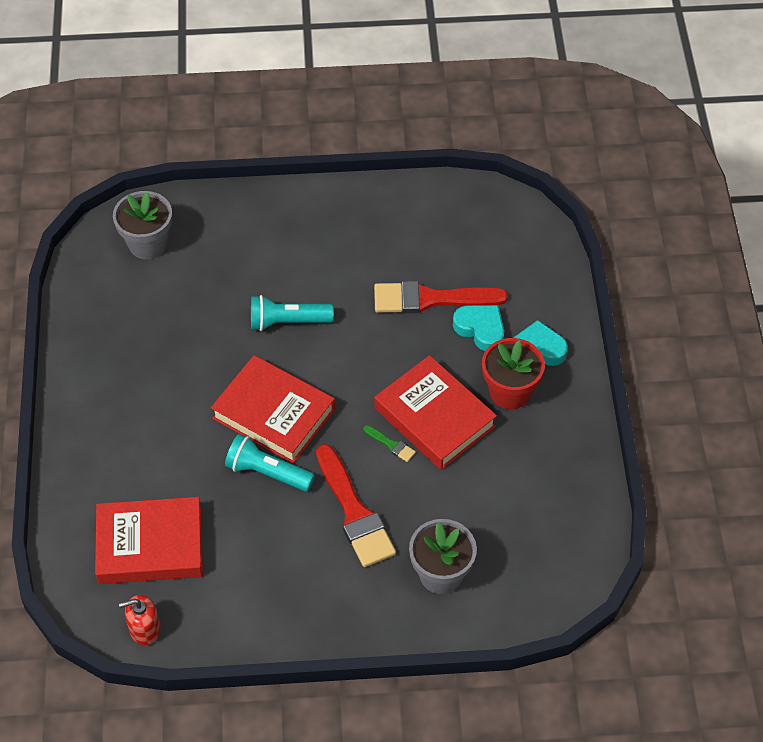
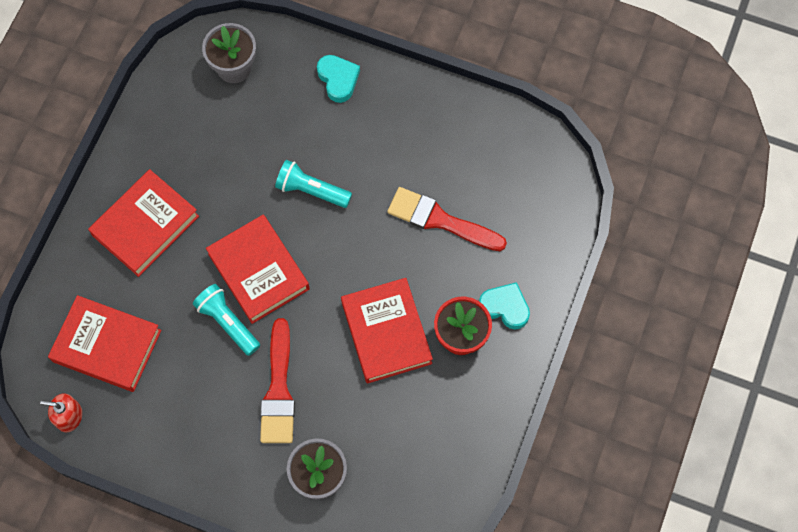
camera: 25 degrees right, 15 degrees up
(131, 418) = (145, 225): none -> red book
(391, 445) = (338, 342): green brush -> none
(480, 329) = (467, 267): turquoise heart -> turquoise heart (338, 79)

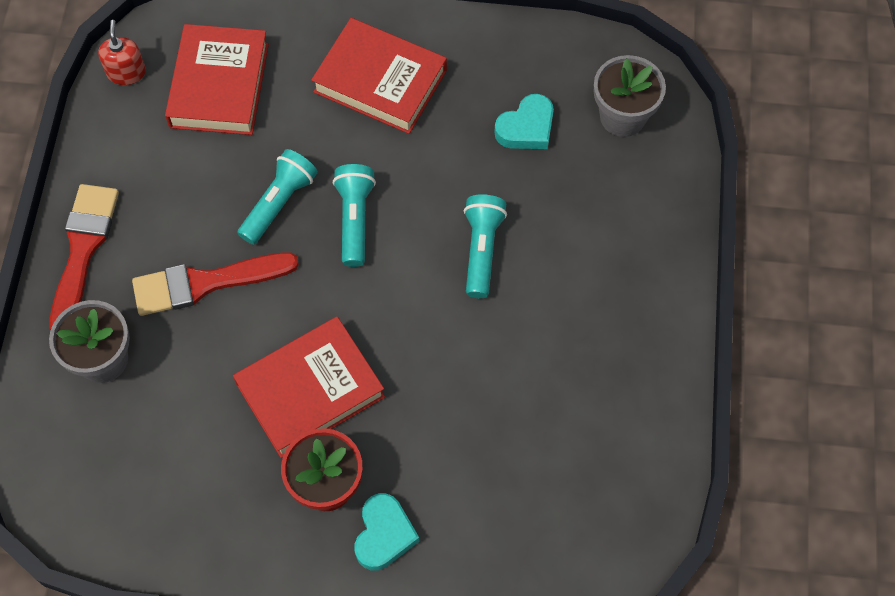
camera: 75 degrees right, 5 degrees down
(259, 271) = (355, 219): red book -> turquoise flashlight
(338, 79) = (649, 241): turquoise heart -> turquoise heart (526, 128)
(440, 220) = (487, 419): red brush -> red brush (83, 250)

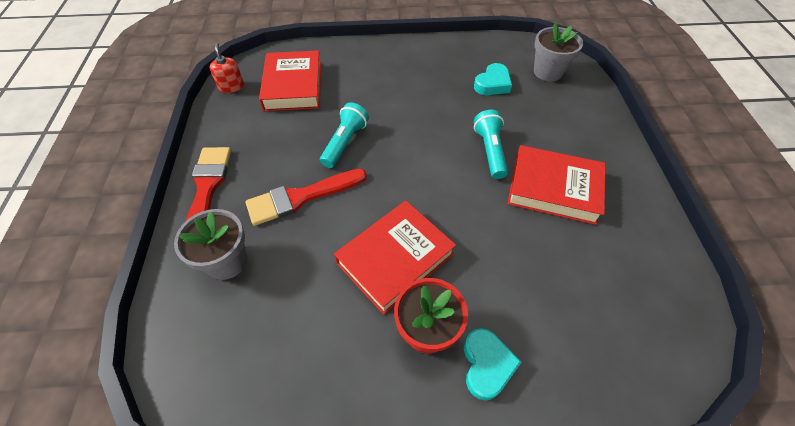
camera: 10 degrees left, 10 degrees down
(355, 219) = (399, 145): turquoise flashlight -> none
(380, 81) = (395, 72): red book -> red book (554, 188)

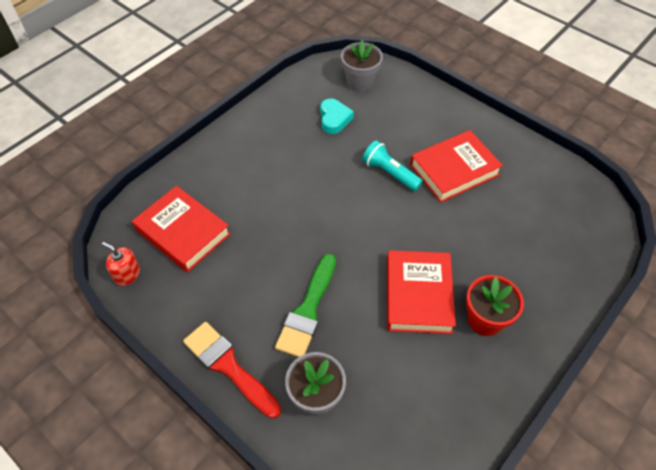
camera: 45 degrees left, 0 degrees up
(301, 197) = (308, 310): red brush -> green brush
(345, 142) = (286, 245): turquoise flashlight -> none
(486, 365) = (532, 308): turquoise heart -> none

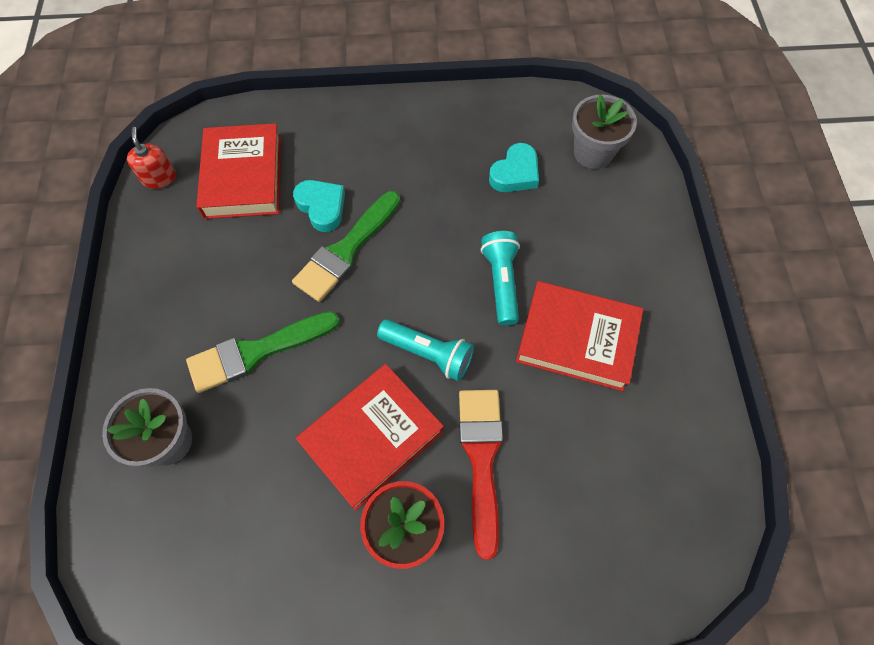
camera: 45 degrees right, 10 degrees up
(228, 366) = (137, 339): red brush -> red brush (481, 459)
(251, 211) = (322, 207): none -> turquoise heart
(292, 221) = (346, 250): none -> green brush
(396, 234) = (428, 354): none -> turquoise flashlight

